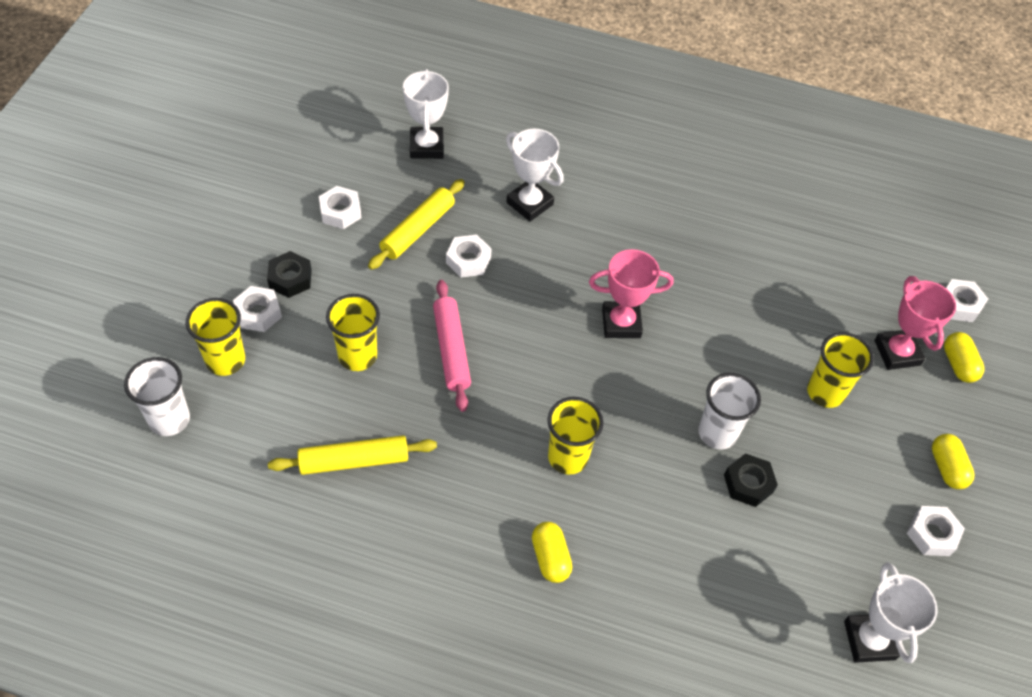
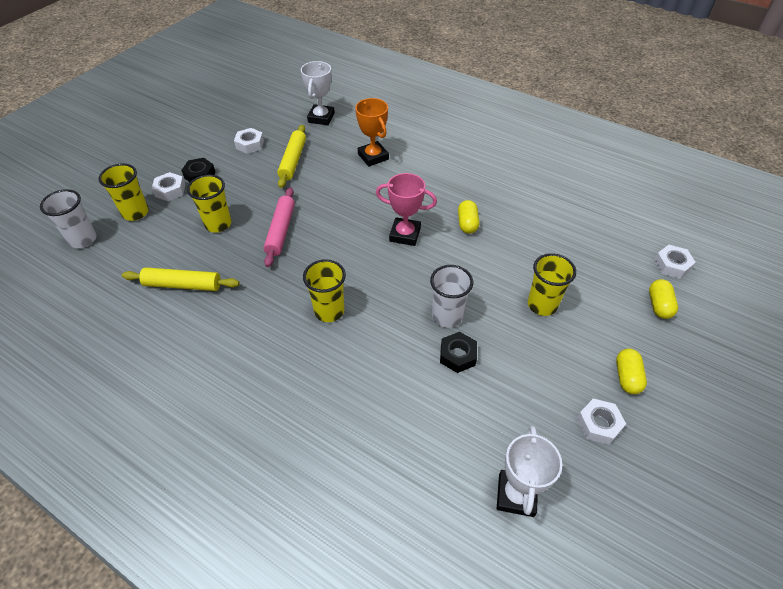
camera: 20 degrees right, 5 degrees down
(417, 230) = (293, 161): yellow rolling pin -> yellow rolling pin turned 45 degrees counterclockwise
(468, 260) = (317, 182): white nut -> none
(529, 203) = (373, 157): white trophy -> orange trophy
(550, 558) = (286, 375): yellow capsule -> yellow capsule (467, 223)
(897, 353) = (610, 288): pink trophy -> none

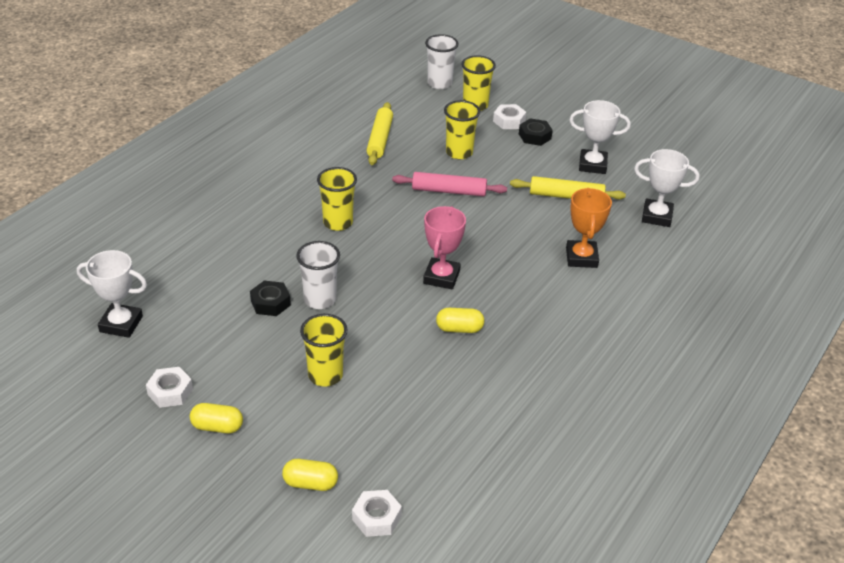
camera: 90 degrees right, 10 degrees down
(250, 144) = (592, 165): white nut -> white trophy
(373, 157) = (581, 257): orange trophy -> orange trophy turned 60 degrees counterclockwise

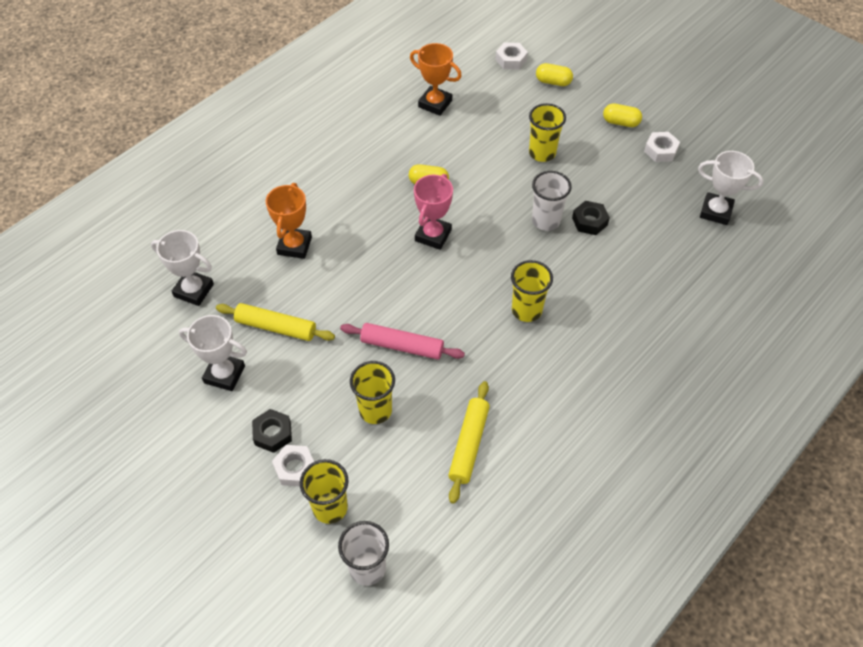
camera: 170 degrees left, 15 degrees up
(476, 432) = (435, 104): none -> orange trophy

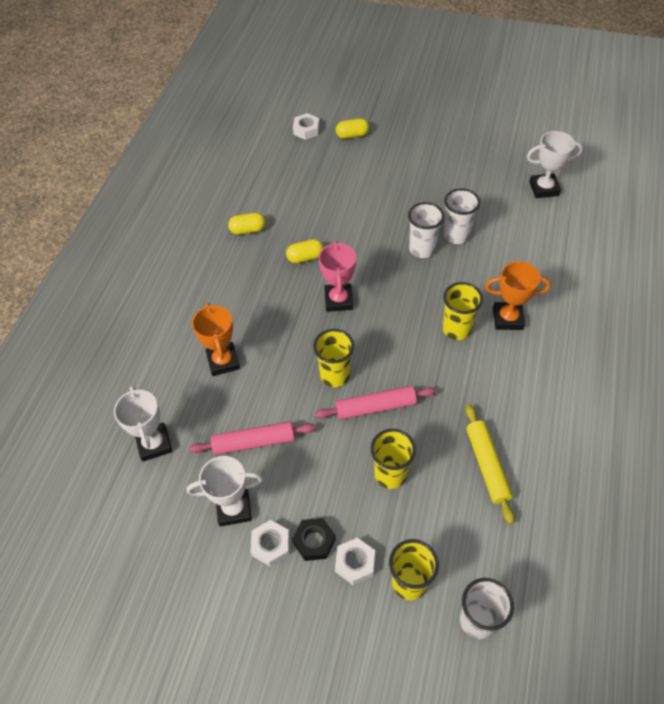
camera: 25 degrees left, 0 degrees up
(194, 290) = (154, 444): white trophy -> white trophy turned 75 degrees clockwise
(276, 327) = (254, 442): yellow rolling pin -> pink rolling pin
(435, 104) = (267, 189): orange trophy -> orange trophy (507, 319)
(542, 153) = (382, 195): yellow cup -> yellow cup (335, 375)
(589, 221) = (456, 235): black nut -> white cup
(620, 122) = (426, 147): yellow capsule -> yellow capsule (248, 230)
(660, 150) = (471, 158): white nut -> white nut (271, 545)

